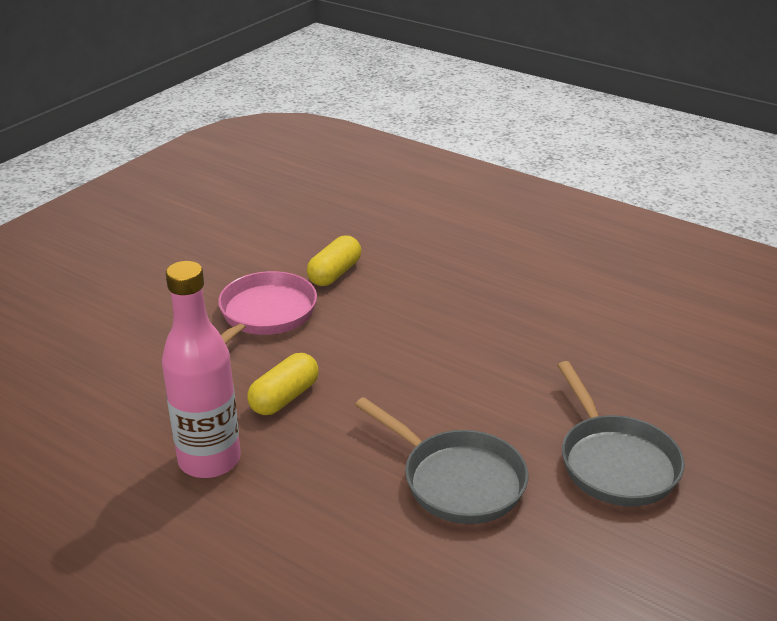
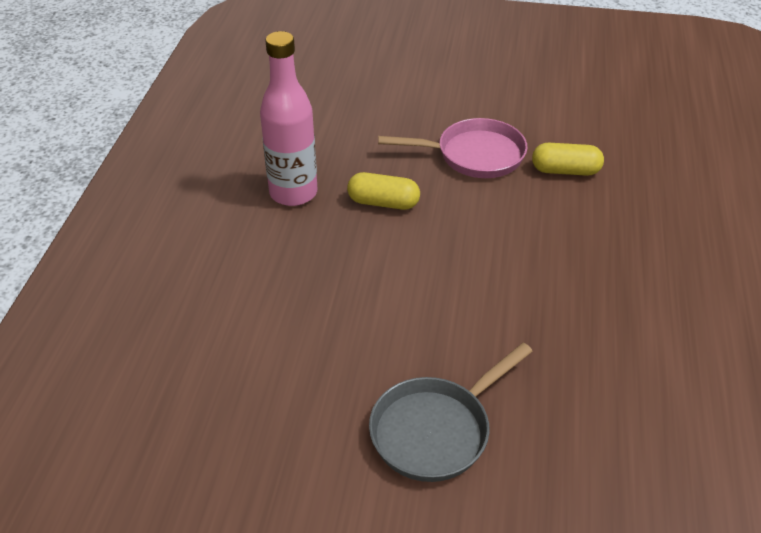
camera: 65 degrees right, 10 degrees up
(456, 480) = (349, 329): grey pan -> none

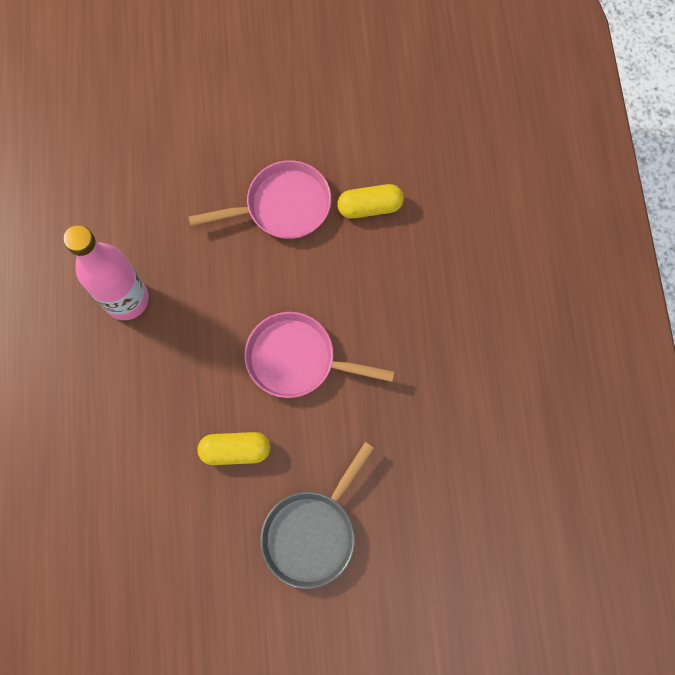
camera: 15 degrees left, 30 degrees up
(383, 203) = (212, 291): yellow capsule -> yellow capsule (235, 450)
(459, 271) = (297, 359): none -> pink pan

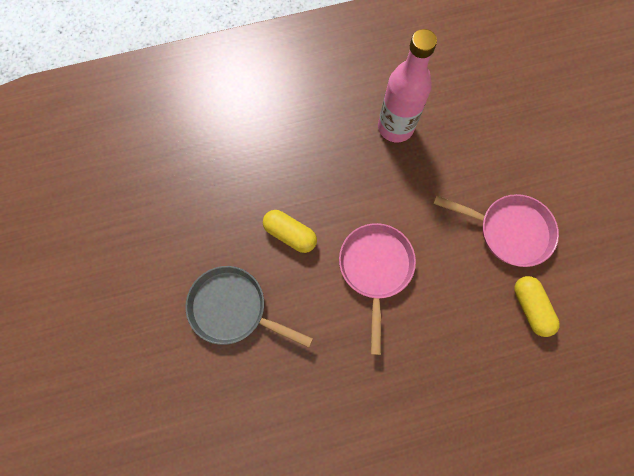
camera: 80 degrees right, 0 degrees up
(235, 450) = (290, 234): yellow capsule -> yellow capsule turned 45 degrees counterclockwise
(282, 206) = (508, 231): pink pan -> pink pan turned 45 degrees counterclockwise

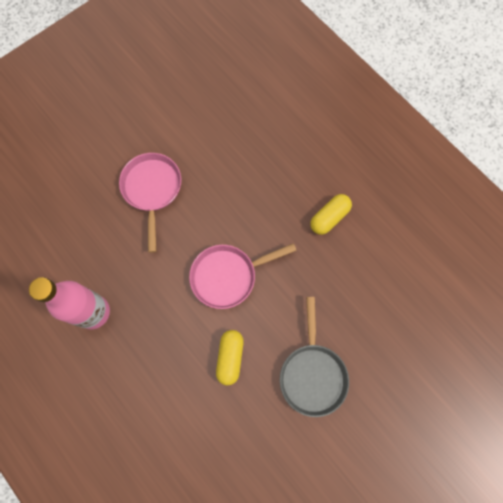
camera: 115 degrees left, 0 degrees up
(530, 307) = (206, 157): yellow capsule -> yellow capsule (329, 217)

